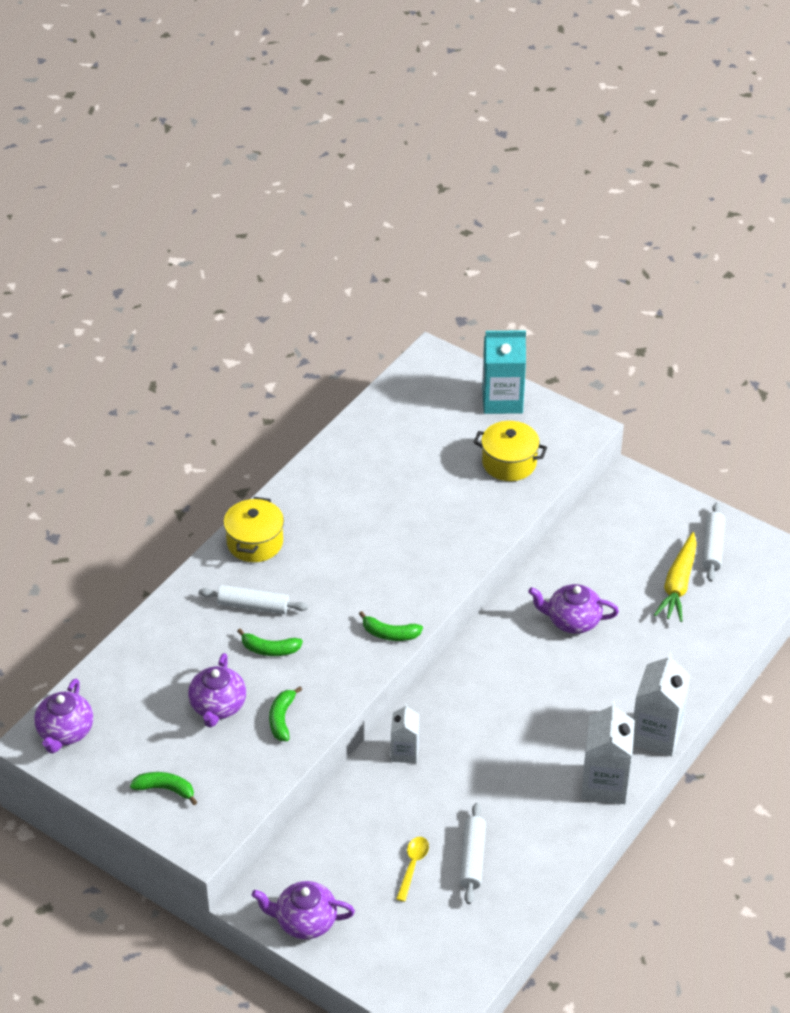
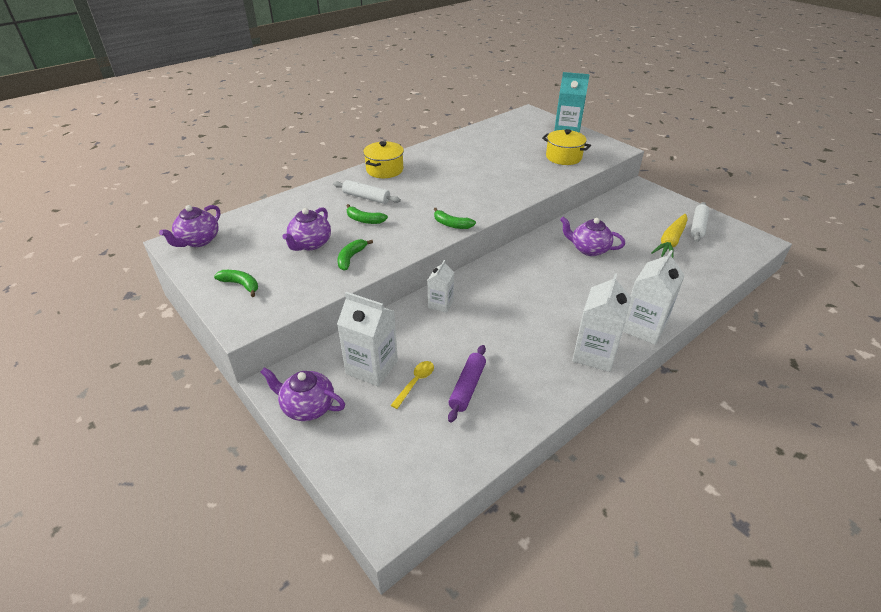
camera: 15 degrees right, 5 degrees down
(355, 858) = (372, 367): none -> white carton
(472, 858) = (467, 387): white rolling pin -> purple rolling pin

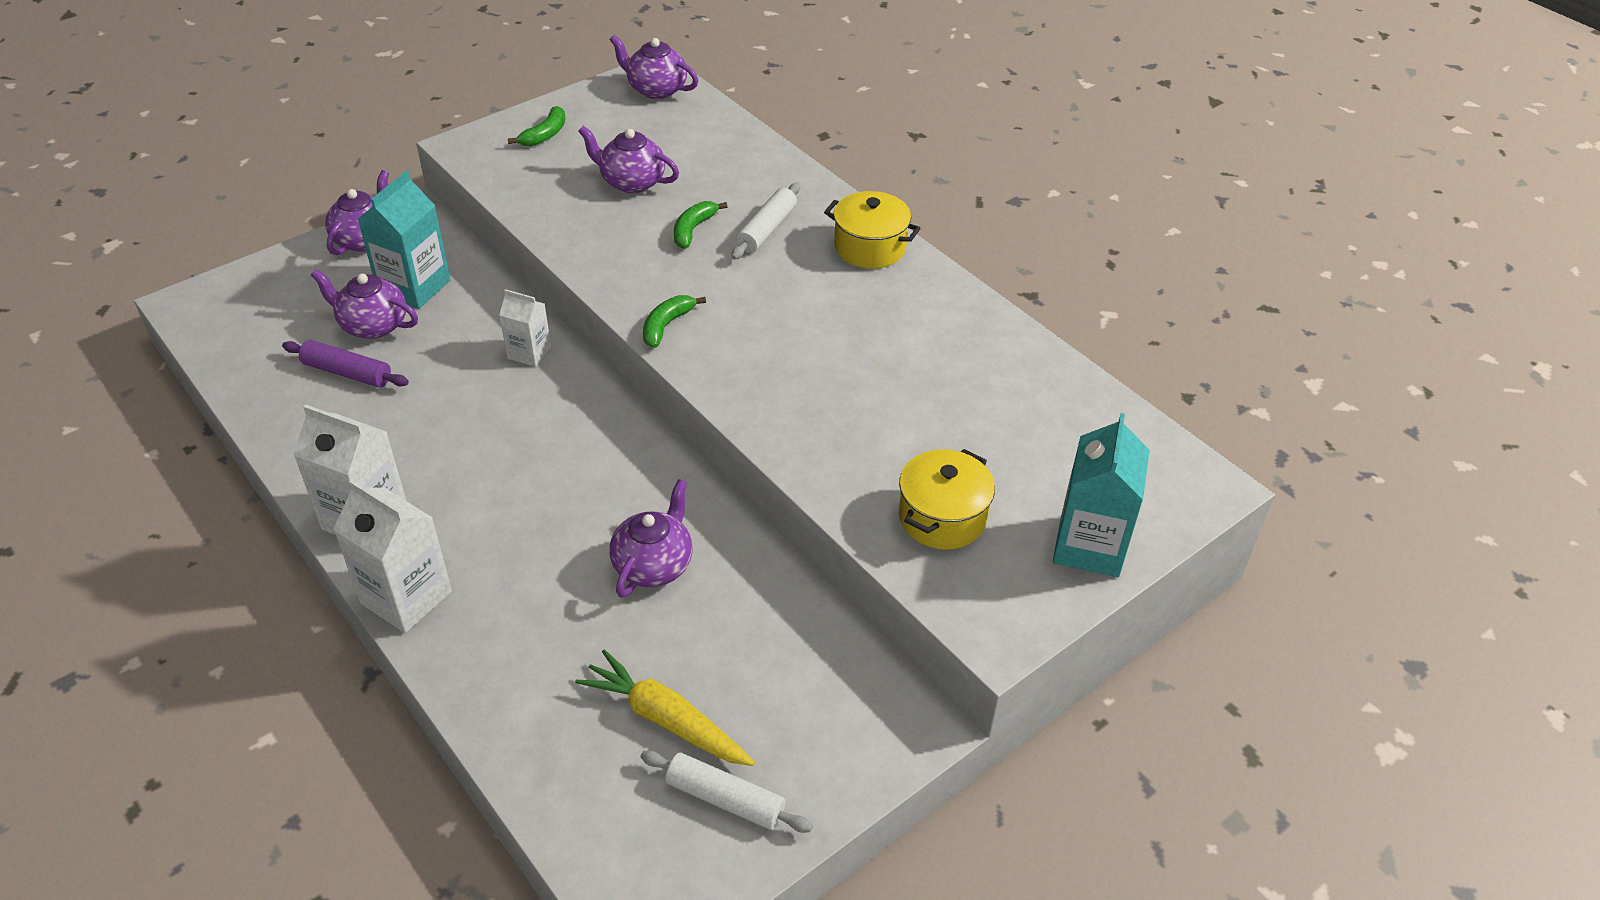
camera: 90 degrees right, 5 degrees up
(351, 258) = (587, 221): green banana -> none
(372, 367) = (414, 287): white carton -> turquoise carton
(415, 382) = (373, 325): yellow spoon -> purple teapot

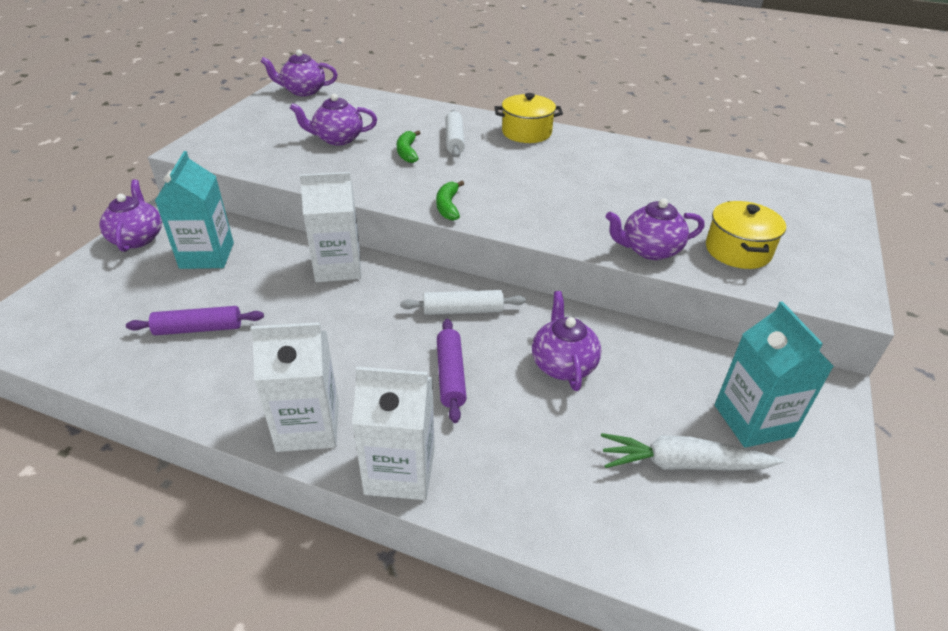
camera: 30 degrees left, 5 degrees down
(373, 325) = (193, 290): purple teapot -> purple teapot (649, 250)
(529, 353) = (338, 267): white carton -> white carton, size x1.68
(532, 525) = (450, 375): none -> purple rolling pin
(545, 135) = (247, 130): green banana -> none
(665, 719) = (682, 464): yellow carrot -> white carrot
(725, 799) = (781, 498): white rolling pin -> white rolling pin (463, 310)
(1089, 546) = (828, 235): turquoise carton -> turquoise carton (753, 420)

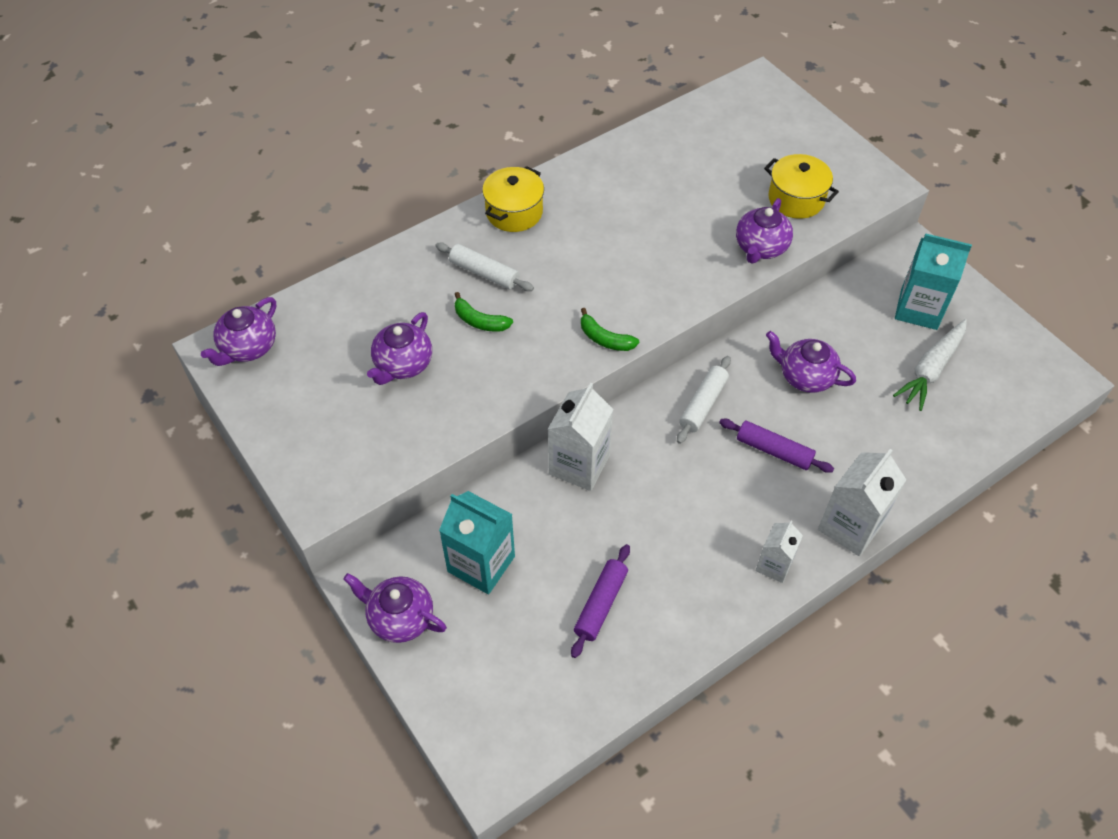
camera: 55 degrees left, 15 degrees up
(308, 427) = (774, 565): white carton -> white carton, size x0.59

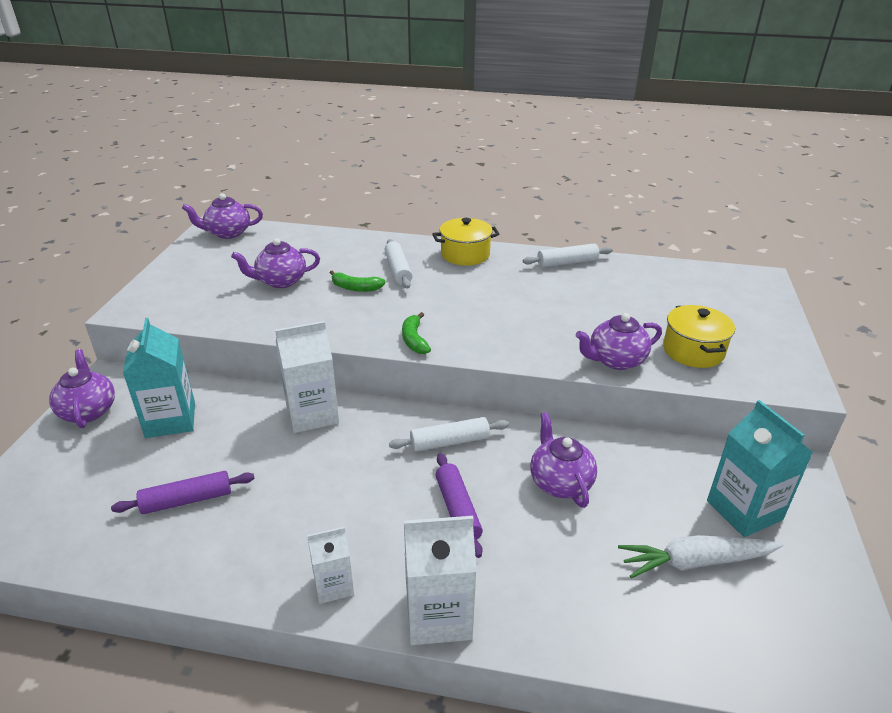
camera: 45 degrees right, 20 degrees down
(480, 321) = (356, 288): green banana -> green banana turned 60 degrees counterclockwise
(607, 163) = (567, 263): none -> white rolling pin

